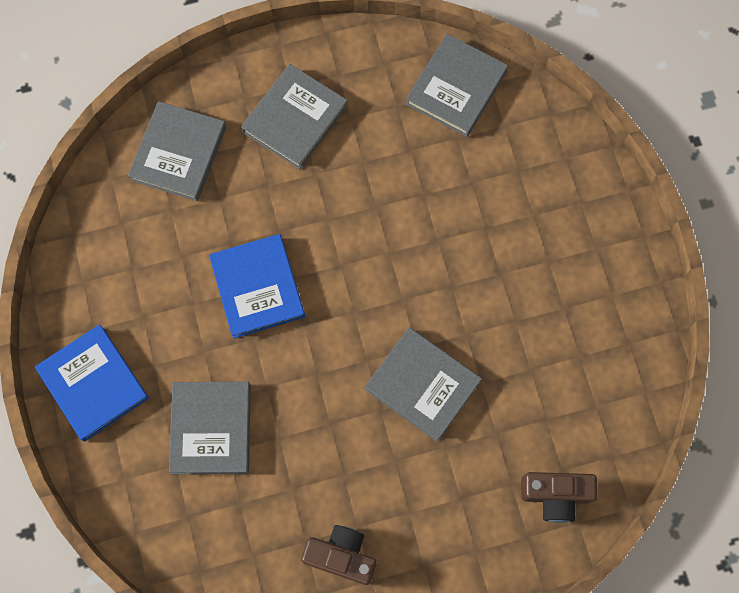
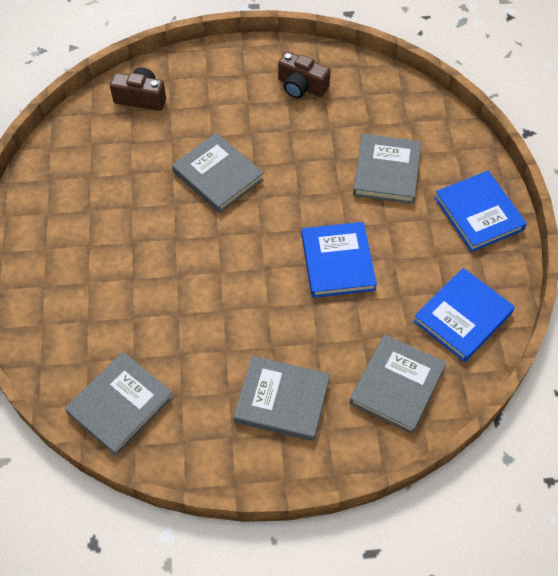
camera: 170 degrees left, 15 degrees down
(111, 242) = (463, 317): none -> blue book
(295, 119) = (282, 400): grey book -> grey book turned 60 degrees clockwise

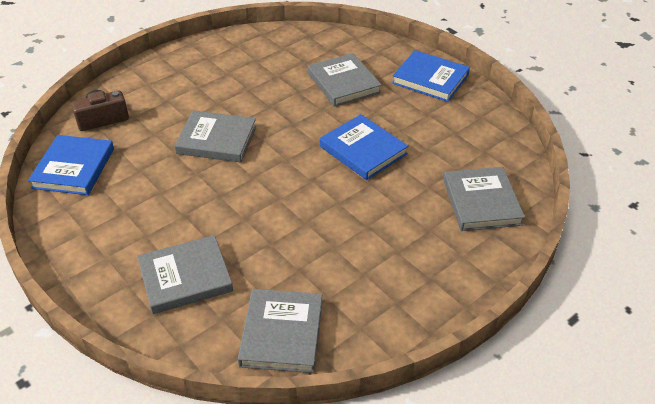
camera: 35 degrees left, 15 degrees down
(282, 400) = (410, 256): grey book -> grey book (185, 277)
(301, 86) = (231, 61): brown camera -> none
(463, 317) = (481, 140): blue book -> blue book (74, 168)

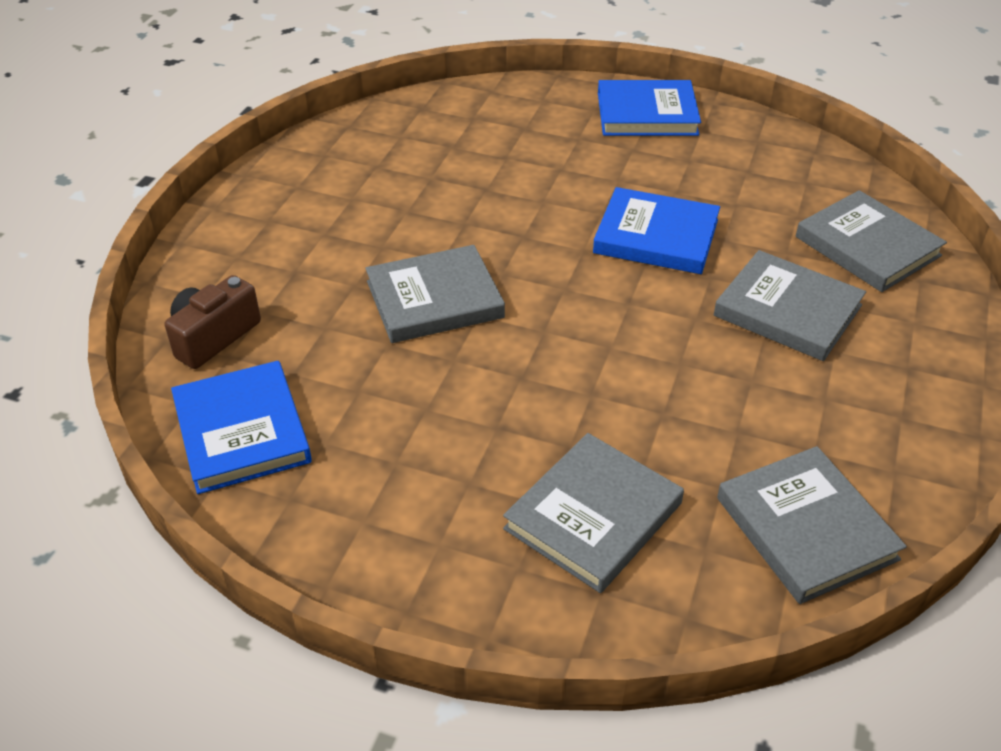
camera: 30 degrees left, 0 degrees up
(343, 83) = (537, 156): grey book -> grey book (787, 311)

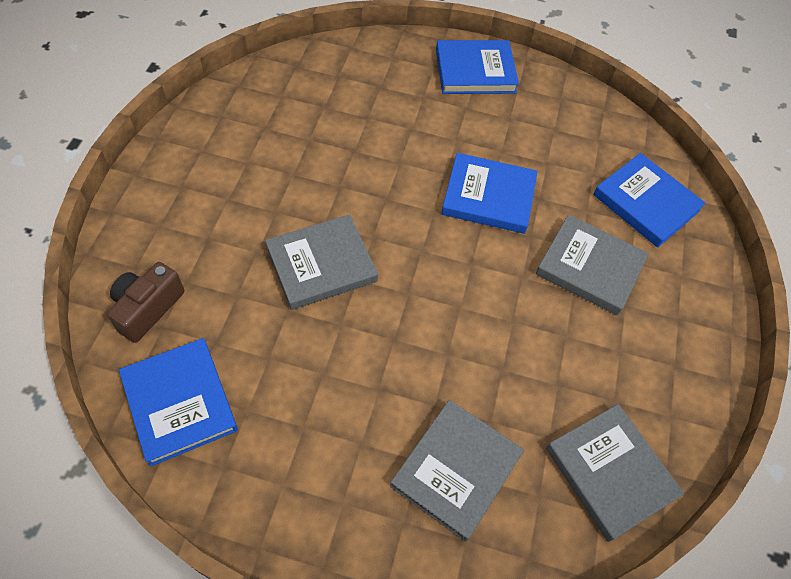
camera: 10 degrees left, 15 degrees up
(867, 246) = (646, 203): grey book -> blue book

